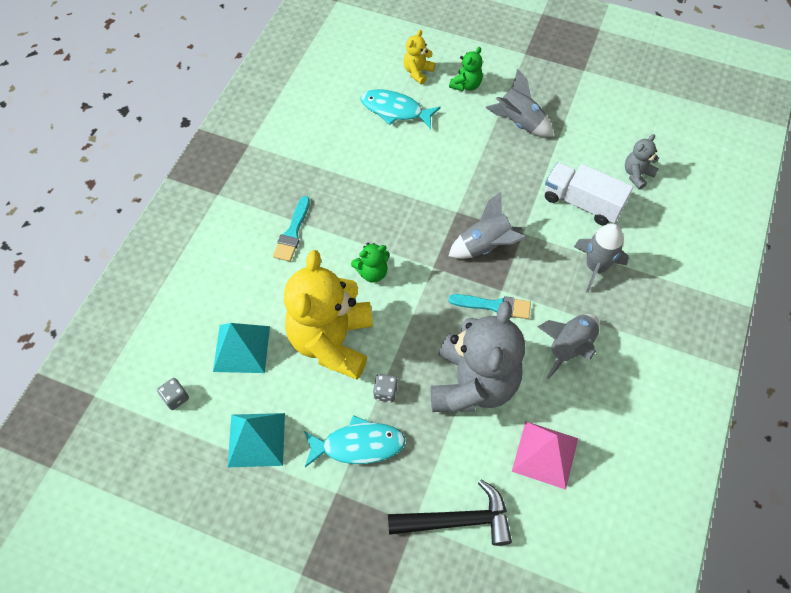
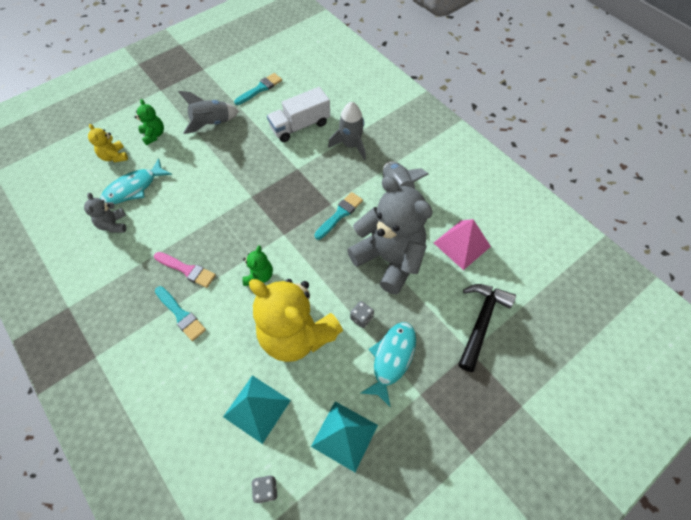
camera: 60 degrees left, 0 degrees up
(339, 209) = (187, 270): none -> pink brush
(485, 246) = (291, 194): grey rocket -> none
(601, 136) = (260, 89): none -> turquoise brush
(637, 174) = (302, 88): grey teddy bear -> grey teddy bear (113, 224)

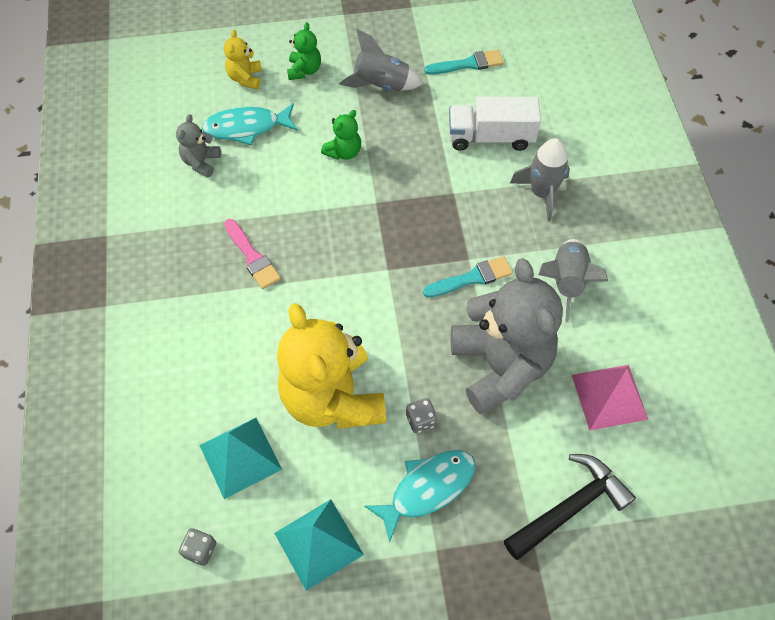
camera: 30 degrees right, 0 degrees up
(181, 315) = (217, 306): turquoise brush -> none
(259, 276) = (329, 305): green teddy bear -> green teddy bear (344, 152)

